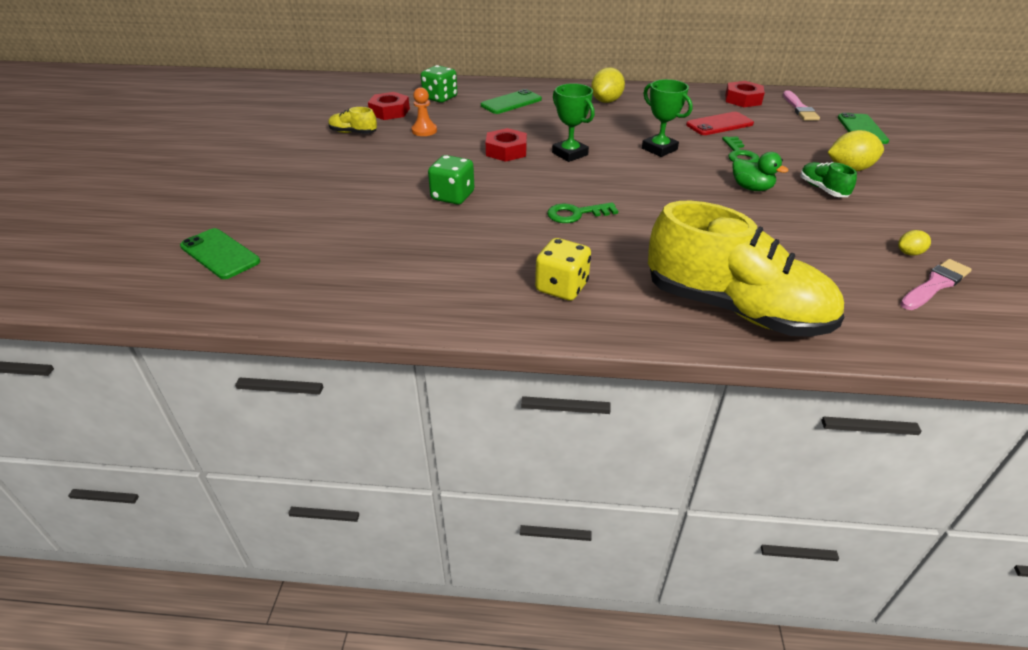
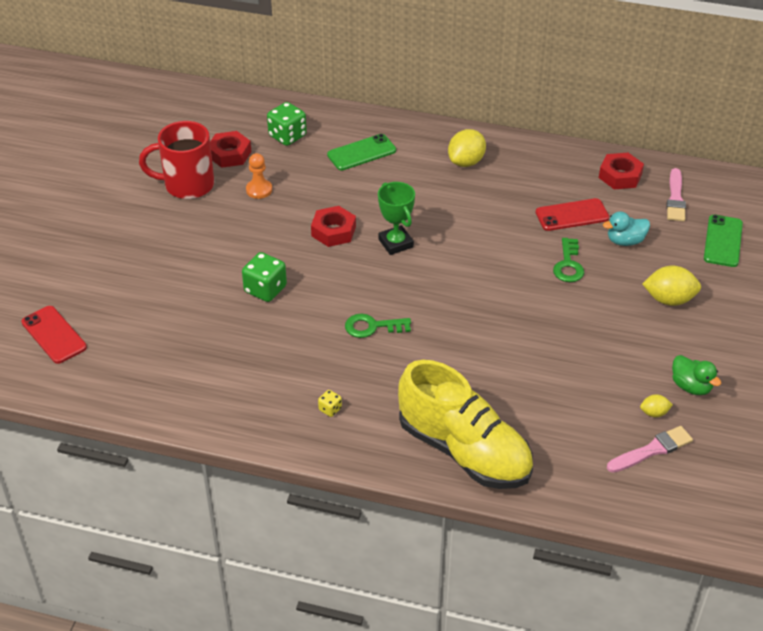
camera: 10 degrees right, 5 degrees up
(220, 254) = (54, 335): green phone -> red phone
(353, 133) = (187, 185): yellow shoe -> red mug
(561, 287) = (330, 409): yellow dice -> yellow dice, size x0.49
(659, 149) = (489, 247): green trophy -> none
(751, 188) = (554, 314): green duck -> green duck (691, 386)
(778, 136) = (625, 241): none -> turquoise duck
(822, 189) = (624, 324): green shoe -> none

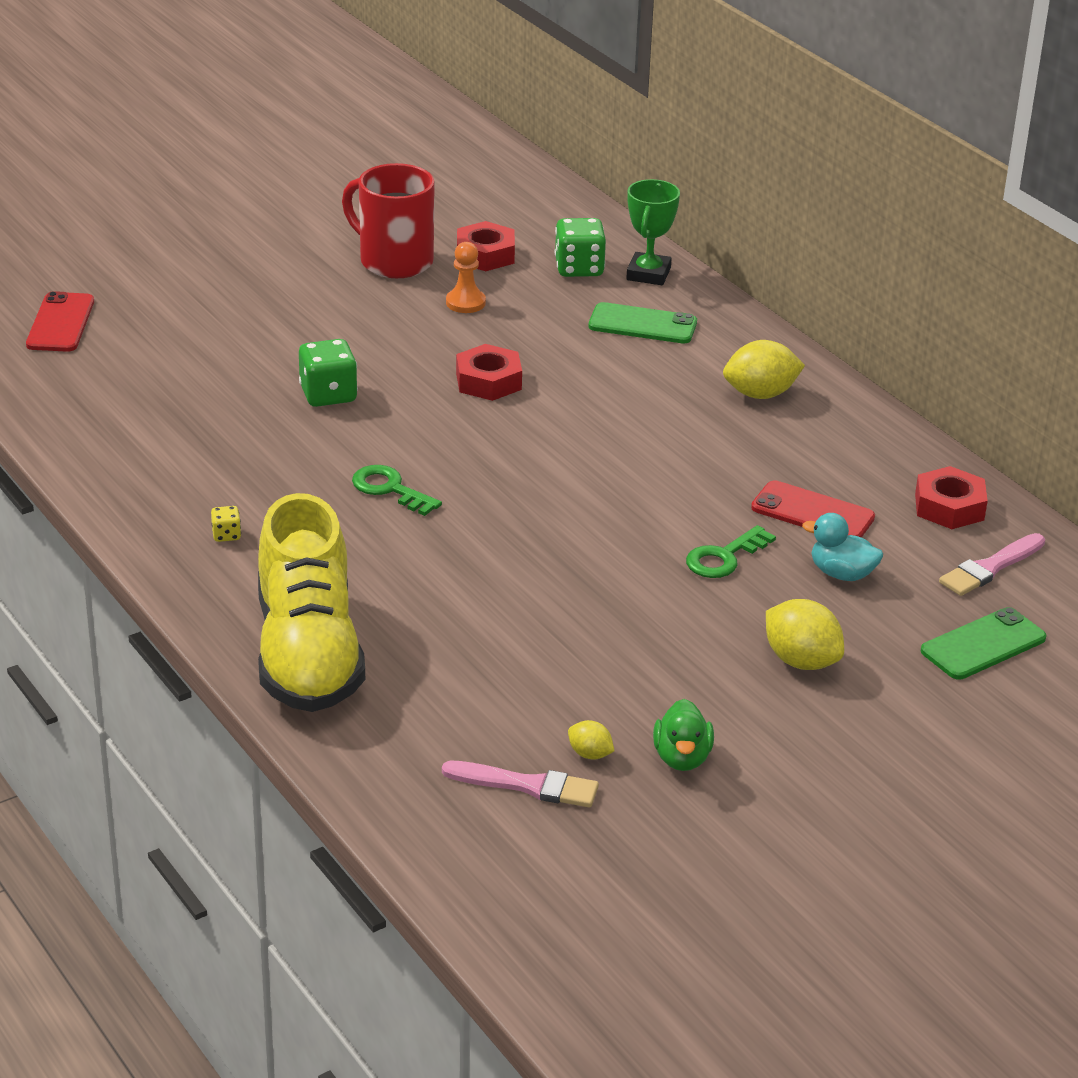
camera: 40 degrees right, 10 degrees down
(396, 243) = (543, 428): green trophy -> green trophy (648, 274)

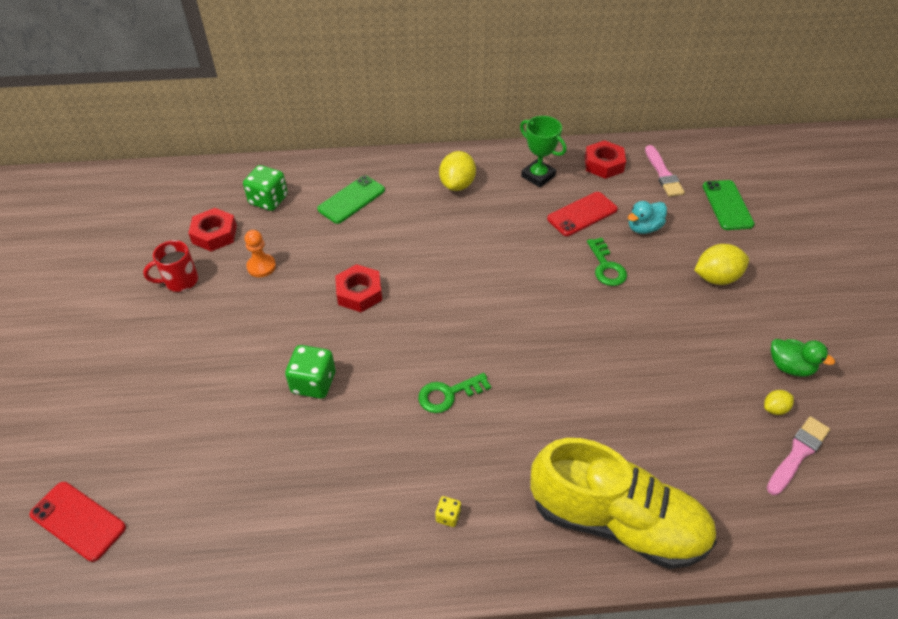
camera: 60 degrees left, 15 degrees up
(394, 261) = (180, 281): red mug -> red mug, size x0.60
(648, 274) = (301, 175): green trophy -> green trophy (538, 176)

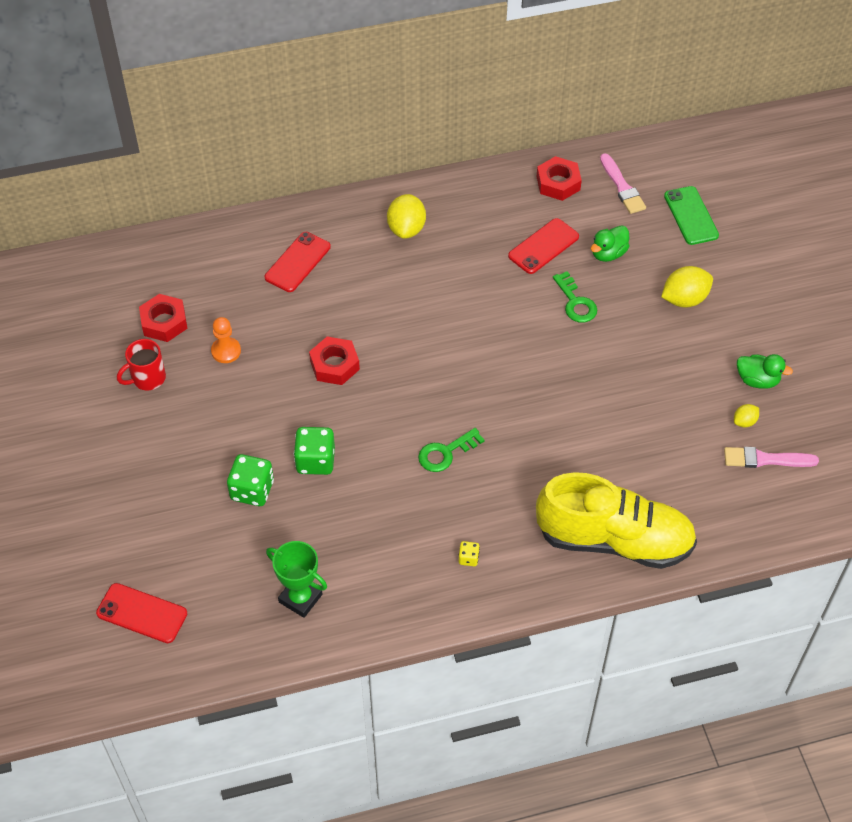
camera: 10 degrees left, 5 degrees up
(268, 200) = (208, 275): green dice -> green dice (252, 490)
(351, 200) = (297, 262): green phone -> red phone
(538, 176) = (490, 207): green trophy -> green trophy (300, 598)
(643, 228) = (608, 254): turquoise duck -> green duck
(797, 454) = (765, 459): pink brush -> pink brush turned 120 degrees counterclockwise

